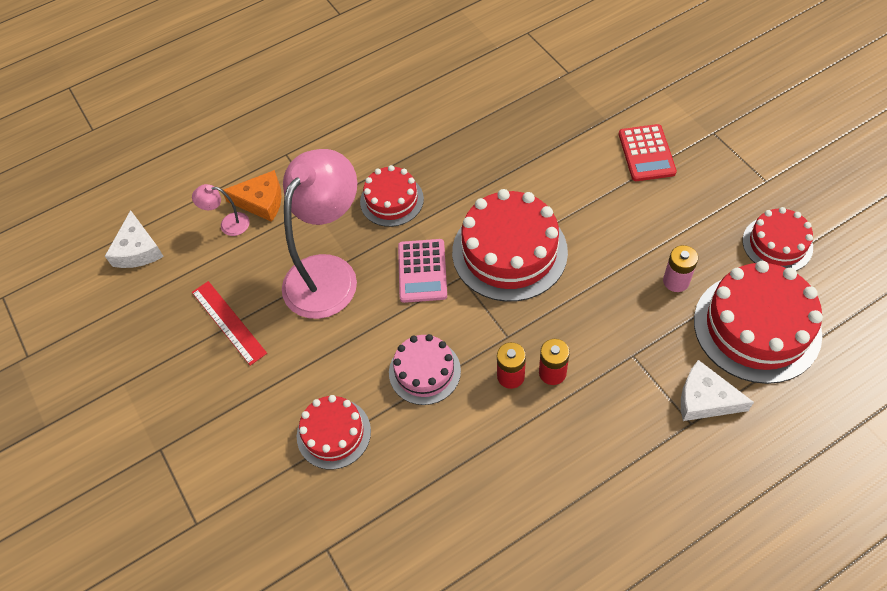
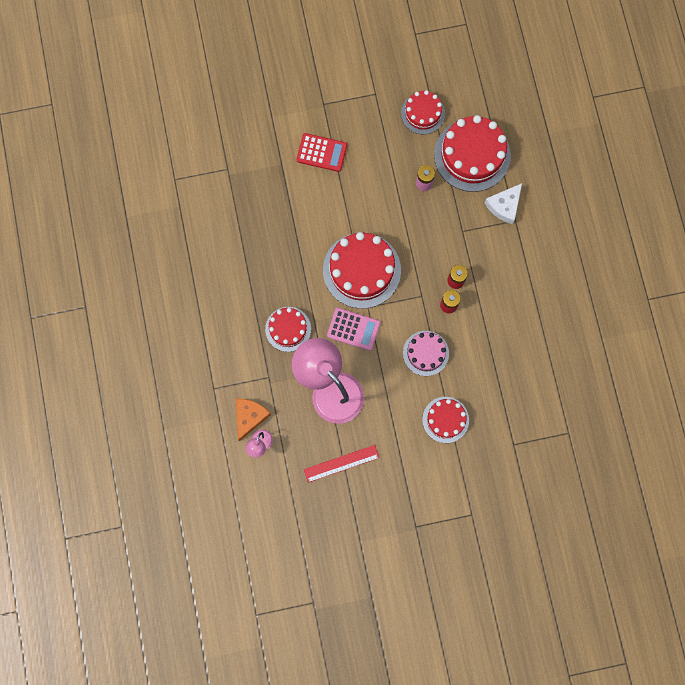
camera: 75 degrees left, 20 degrees up
(137, 249) = (255, 512): white cheese -> none

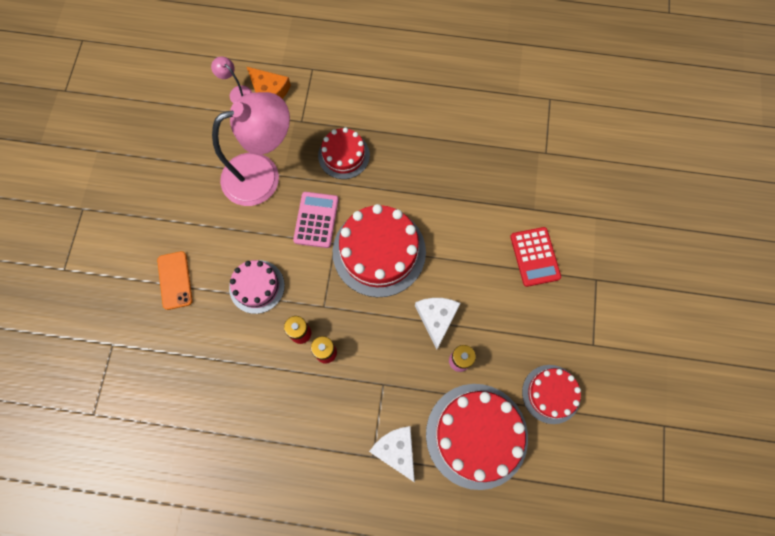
camera: 110 degrees right, 5 degrees down
(321, 153) = (535, 257): red calculator -> red calculator turned 45 degrees counterclockwise
(341, 463) = (181, 159): red ruler -> none
(353, 329) = (316, 220): pink calculator -> pink calculator turned 150 degrees clockwise
(398, 209) = (436, 318): none -> white cheese
(445, 419) = (175, 280): red cake -> orange phone

